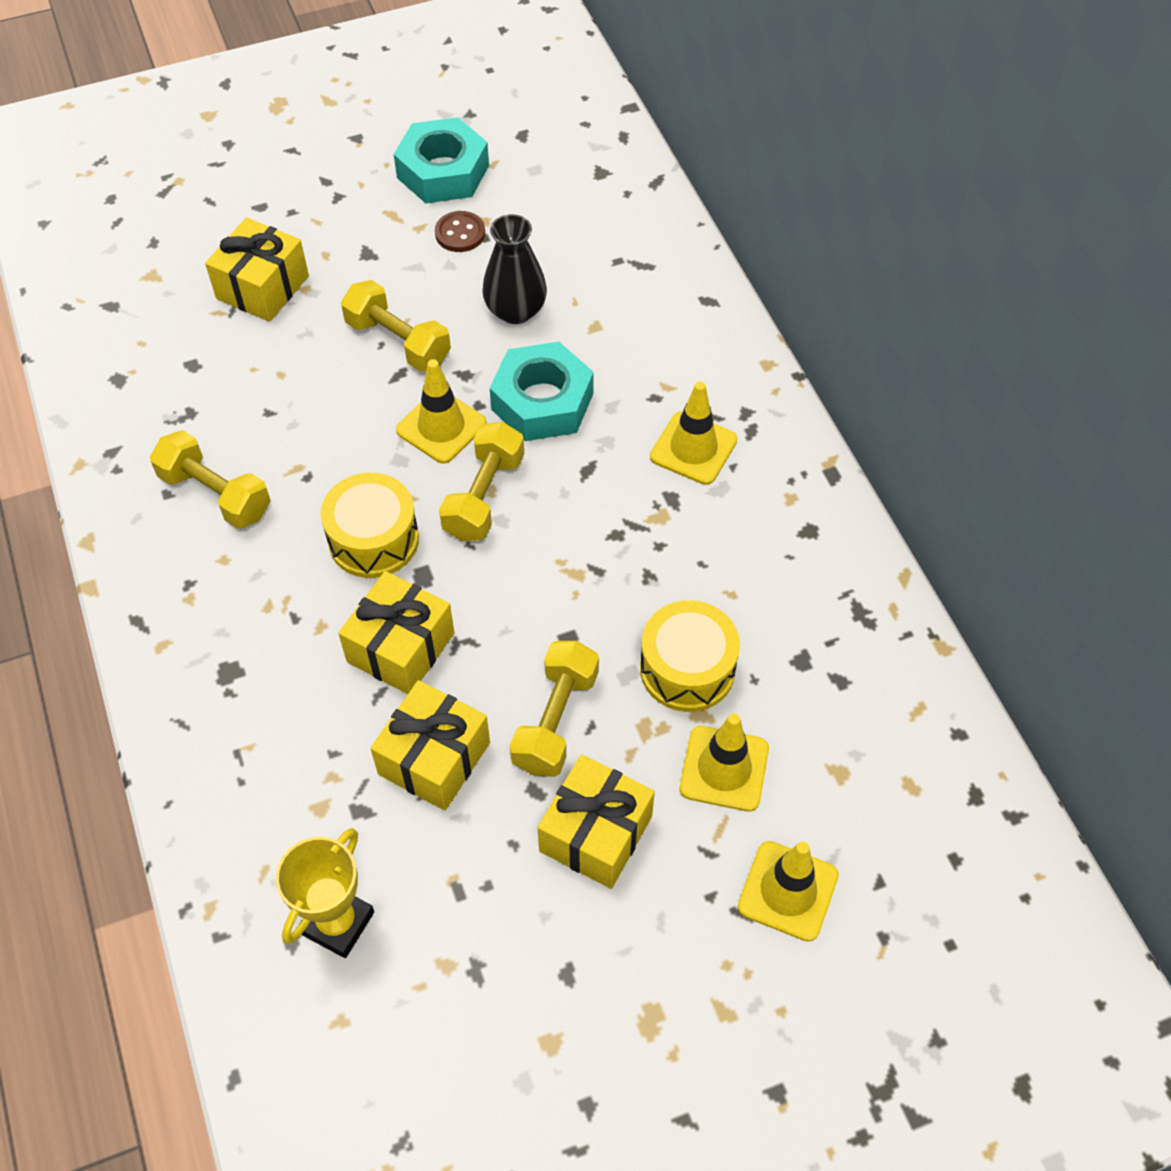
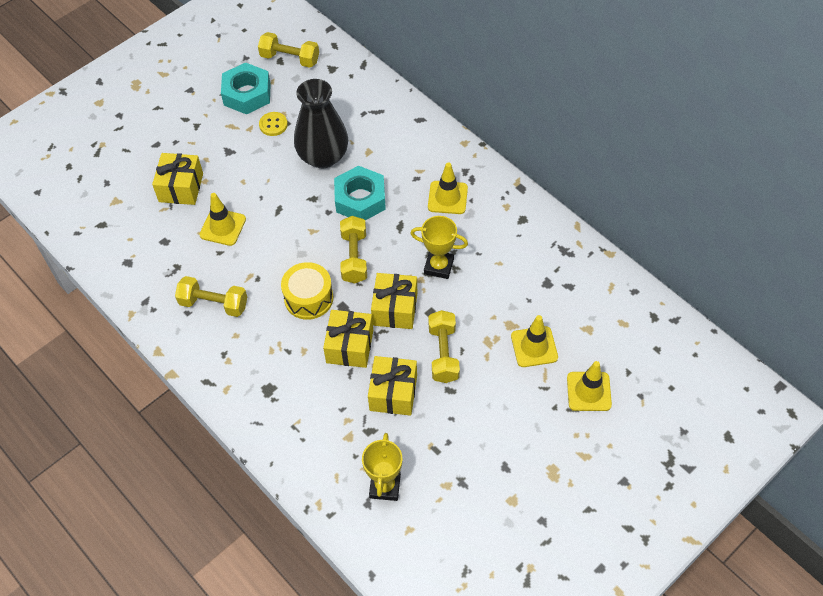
camera: 20 degrees left, 0 degrees up
(398, 342) = (269, 193): yellow dumbbell -> yellow dumbbell (290, 58)
(441, 427) = (314, 229): yellow traffic cone -> yellow traffic cone (223, 227)
(460, 233) = (273, 125): brown button -> yellow button
(515, 310) = (323, 156): black vase -> black vase, size x1.52
(596, 833) = (488, 399): yellow gift -> yellow gift (395, 309)
(621, 562) = (439, 266): none -> yellow trophy
(687, 669) = (495, 306): yellow drum -> none

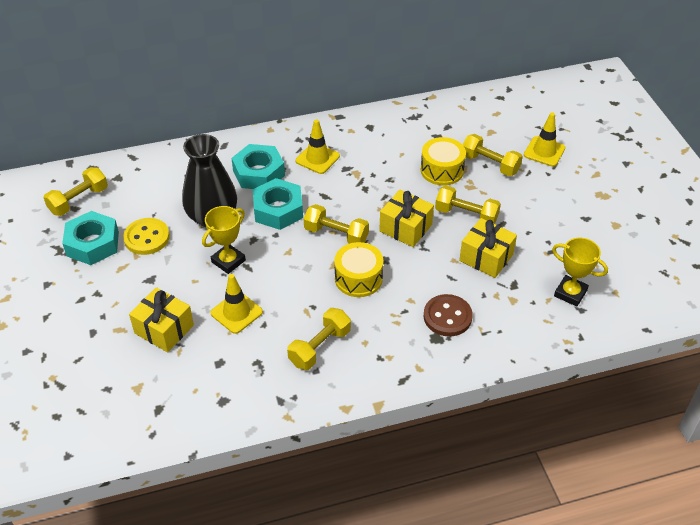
camera: 65 degrees left, 10 degrees down
(273, 125) = (147, 238): yellow button -> yellow button, size x1.53
(298, 388) = (447, 317): none -> brown button
(349, 346) = (425, 268): yellow gift -> none
(399, 162) = (259, 173): none -> turquoise nut
(439, 266) = (381, 188): yellow trophy -> yellow trophy (228, 261)
(497, 307) = (442, 170): none -> yellow drum
(534, 347) = (490, 164): yellow traffic cone -> yellow dumbbell

